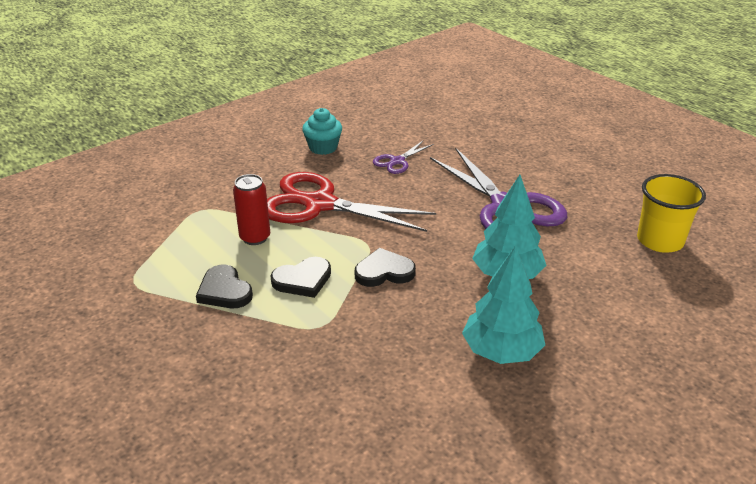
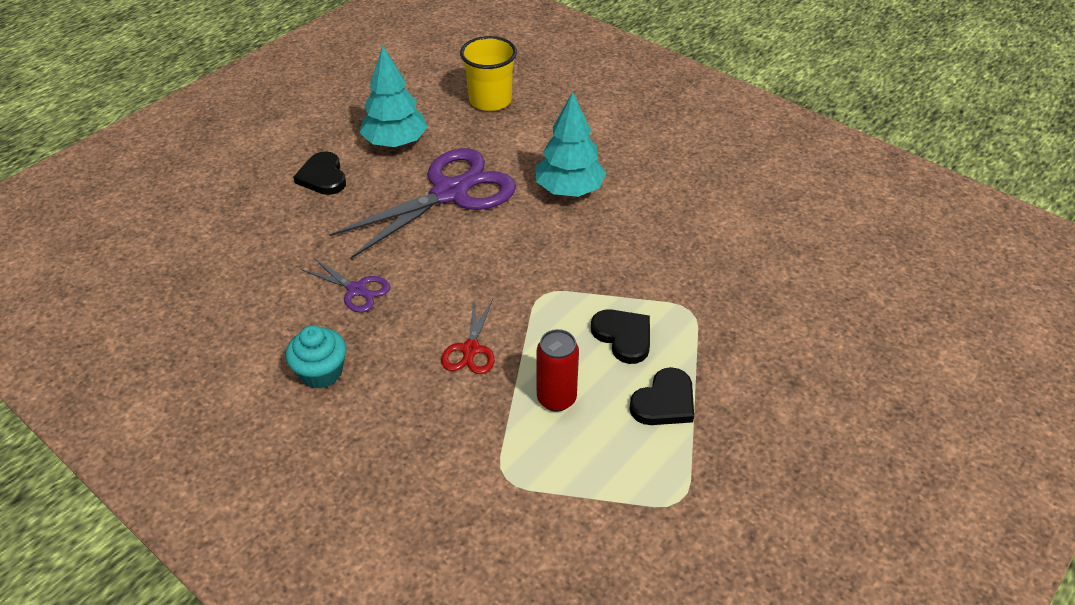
camera: 100 degrees left, 10 degrees up
(320, 204) = (471, 349): red scissors -> red scissors, size x0.46
(384, 271) = (589, 274): black heart -> black heart (323, 177)
(501, 352) = (676, 190): turquoise tree -> turquoise tree (395, 142)

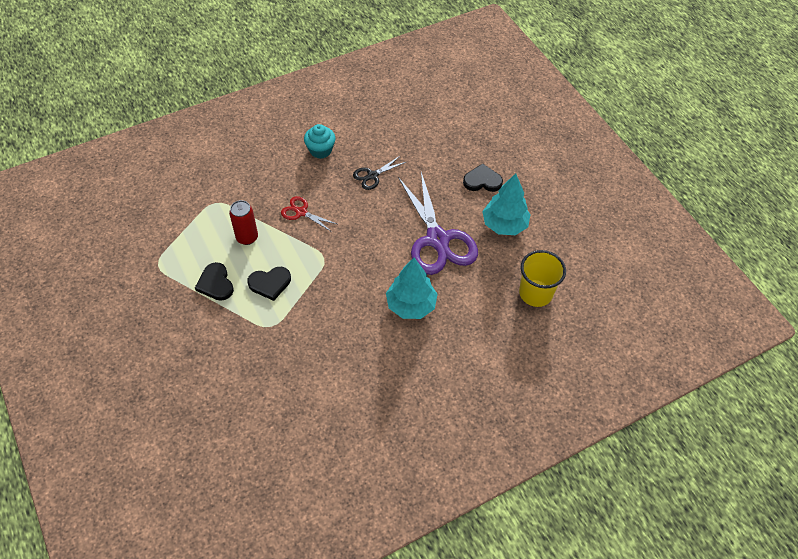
camera: 110 degrees right, 10 degrees up
(356, 290) = (372, 175): purple scissors -> black scissors

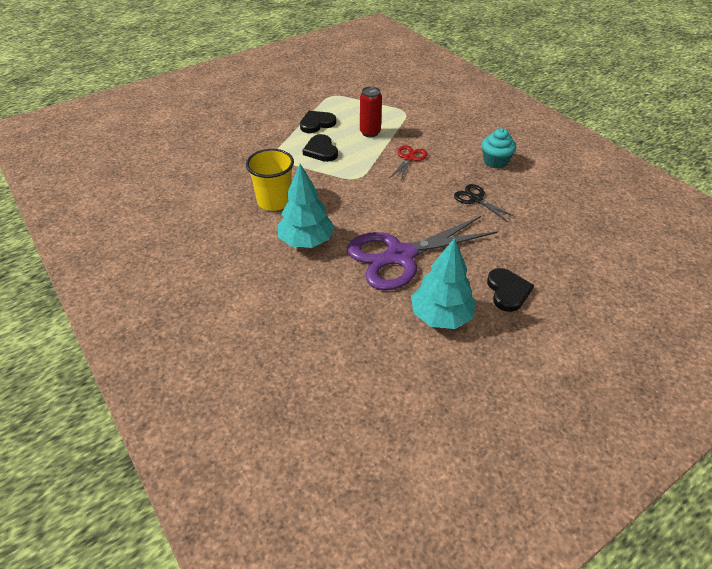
camera: 85 degrees right, 10 degrees down
(535, 293) = (336, 352): yellow cup -> yellow cup (274, 201)

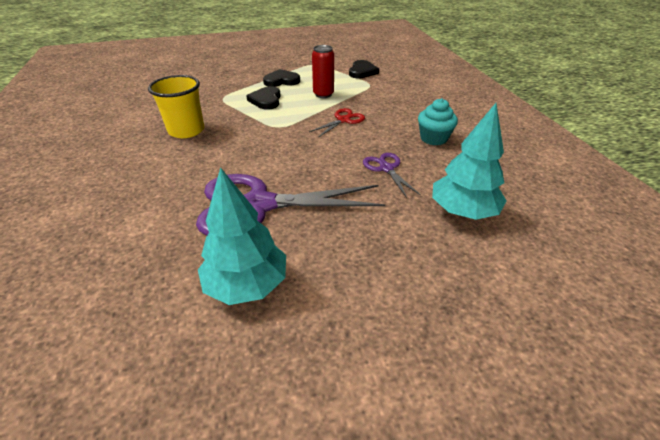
camera: 20 degrees right, 5 degrees down
(306, 241) = (179, 169): turquoise tree -> turquoise tree (462, 212)
(476, 199) = (386, 168): black scissors -> purple scissors
(507, 291) = (352, 278): black heart -> black heart (362, 72)

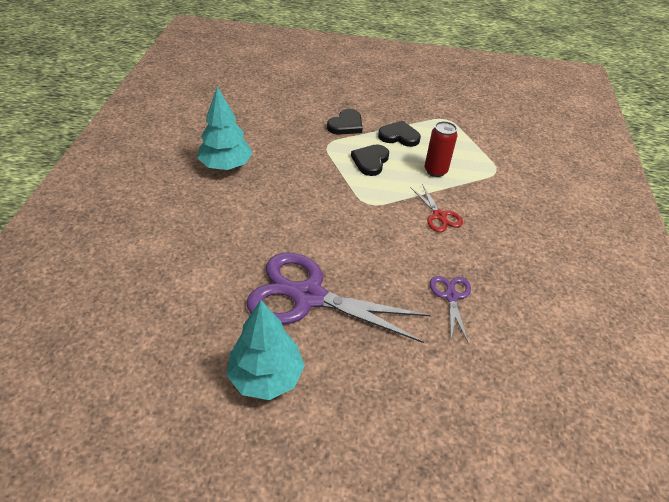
camera: 20 degrees right, 5 degrees up
(186, 130) = (277, 180): yellow cup -> none
(343, 120) = (439, 216): red scissors -> red scissors turned 90 degrees clockwise
(362, 72) = (498, 147): black heart -> black heart (346, 125)
(433, 138) = (525, 274): turquoise cupcake -> none
(462, 212) = (499, 378): turquoise tree -> turquoise tree (226, 166)

